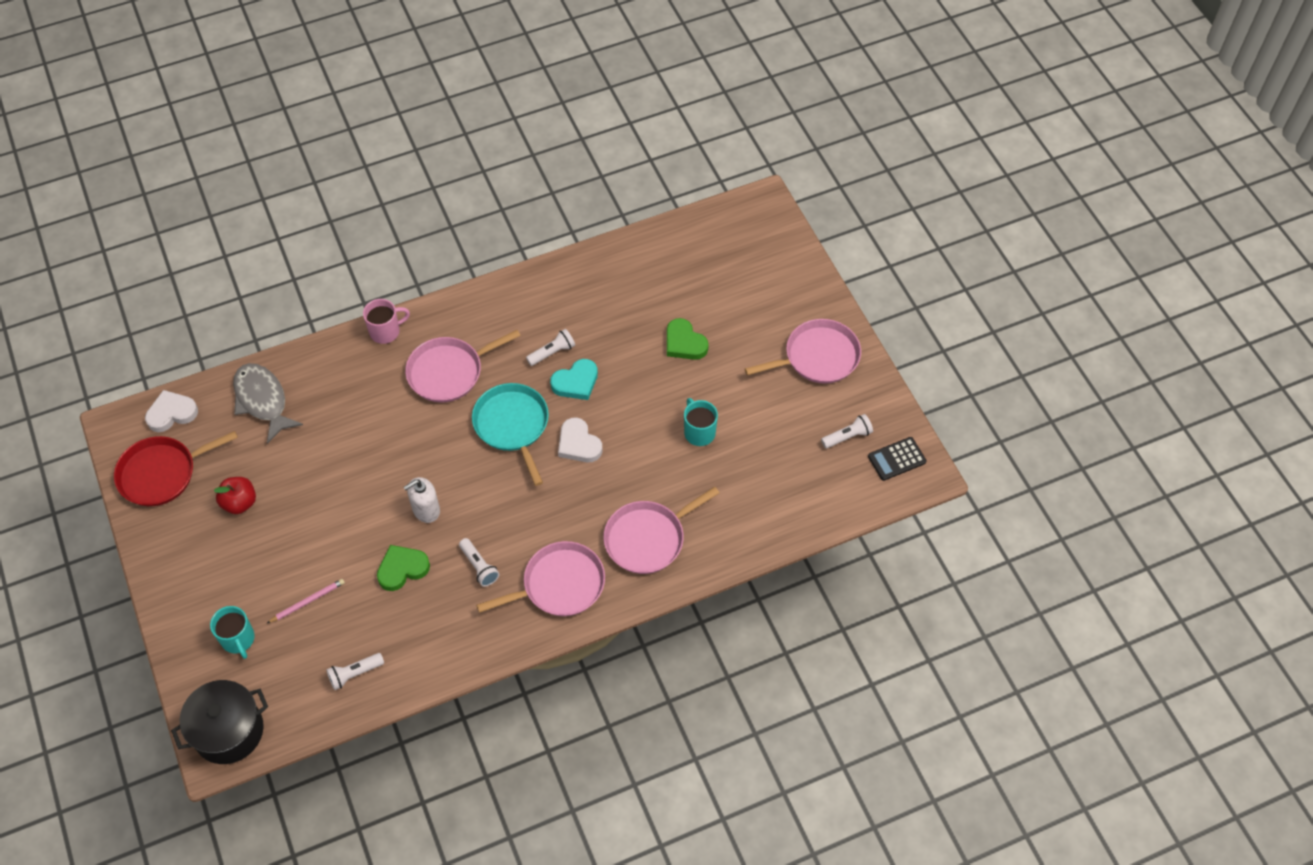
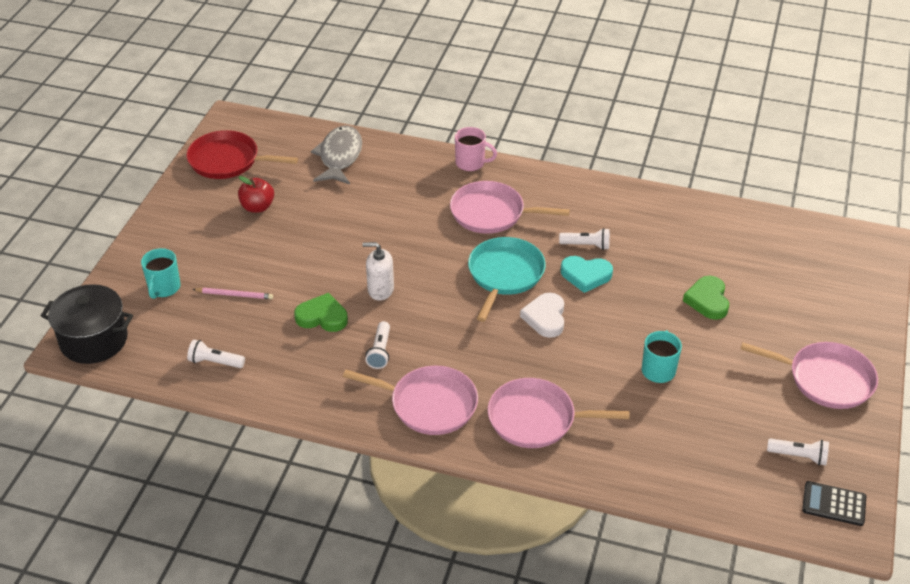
camera: 40 degrees right, 15 degrees down
(171, 413) = (272, 131): white heart -> none

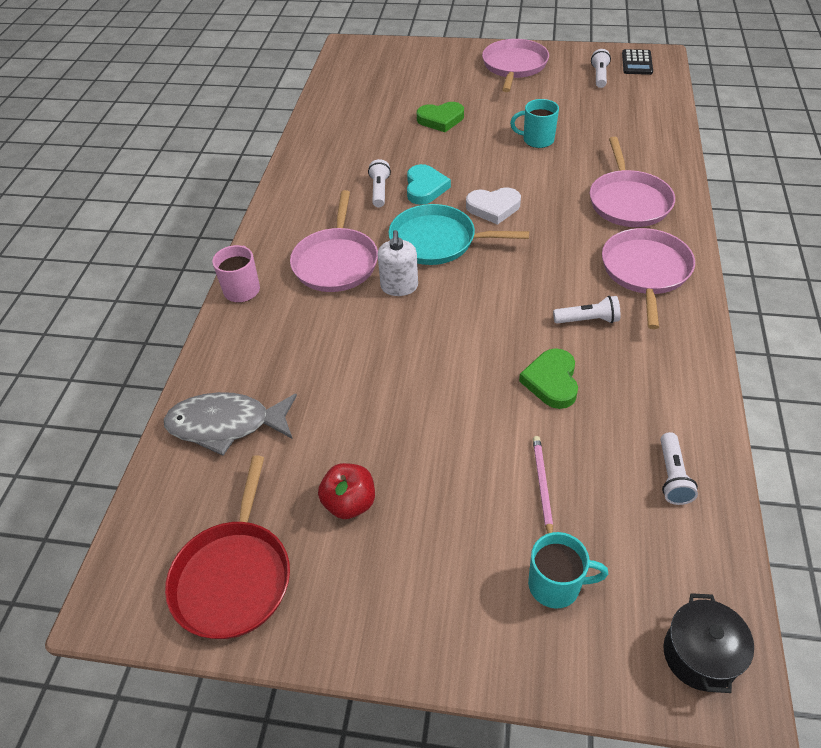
camera: 95 degrees left, 5 degrees up
(94, 340) = (699, 655): black pot -> black pot, size x0.66
(380, 290) = (489, 336): white soap dispenser -> white soap dispenser (399, 287)

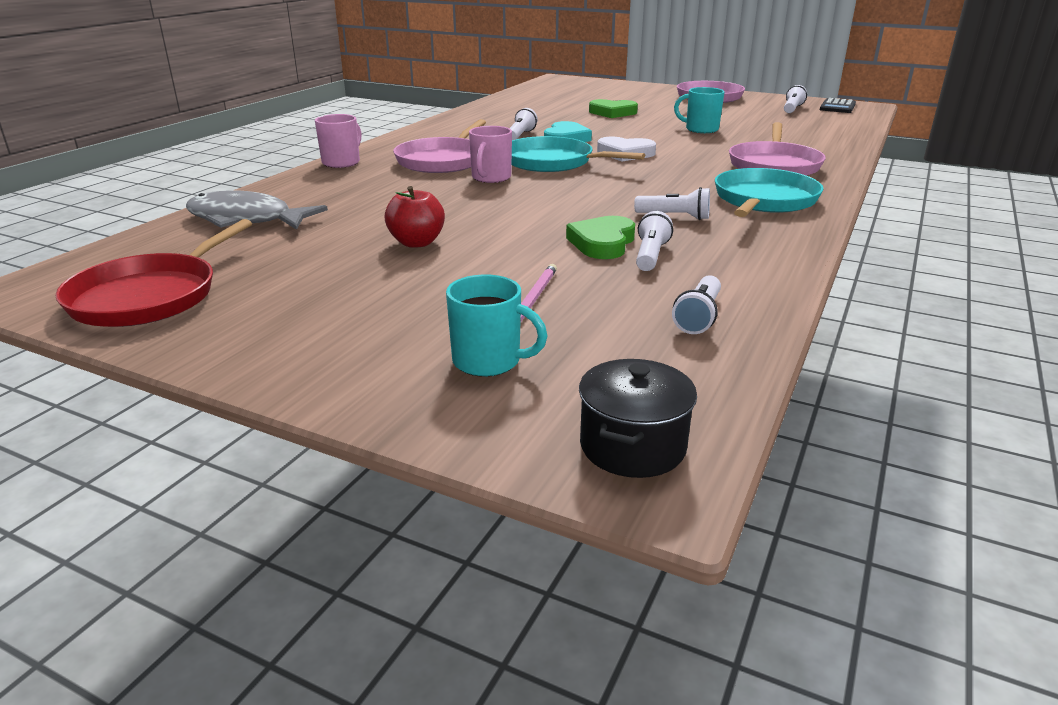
camera: 15 degrees right, 20 degrees down
(349, 503) = (314, 276): red apple -> red apple (417, 243)
(399, 287) = (491, 178): white soap dispenser -> pink mug
(598, 392) = (650, 255): none -> white flashlight
(645, 271) = (764, 200): pink pan -> turquoise pan

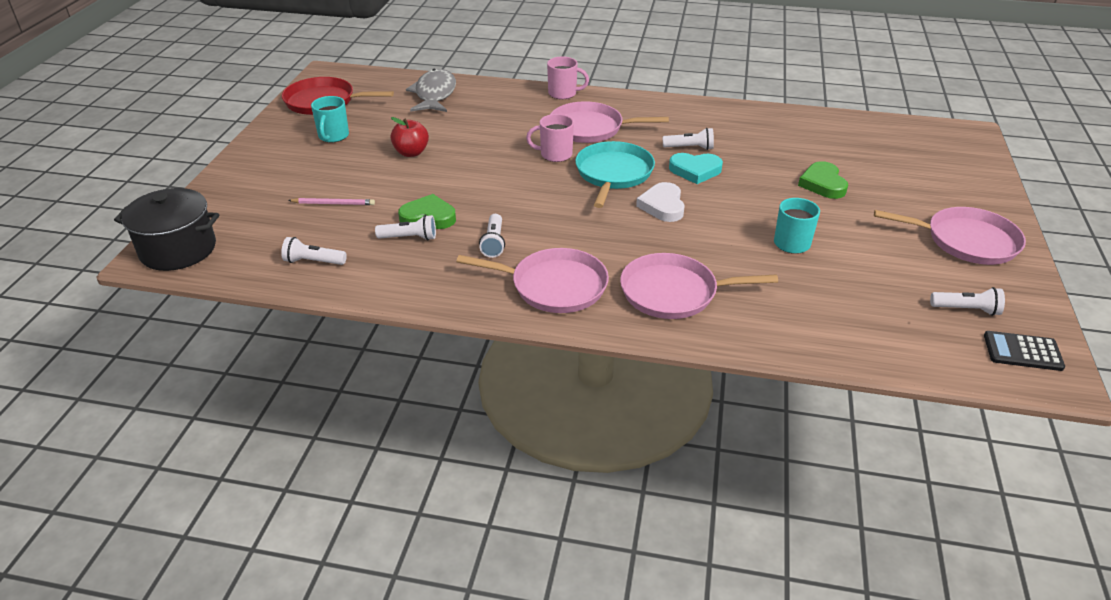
camera: 75 degrees right, 10 degrees up
(488, 361) = (257, 202): turquoise mug -> turquoise mug (333, 136)
(632, 446) = (178, 249): black pot -> black pot, size x1.52
(764, 200) = (554, 286): turquoise pan -> pink pan

